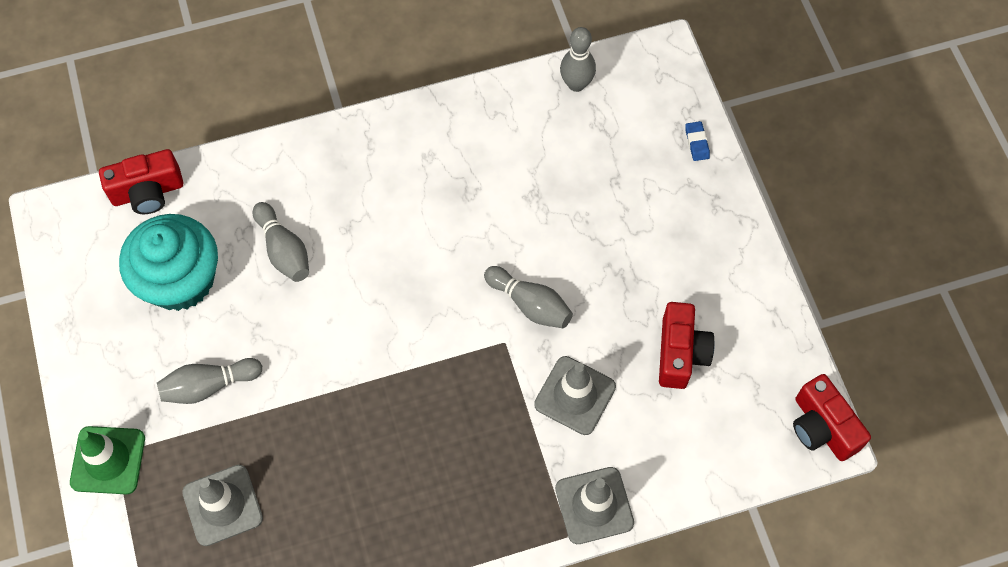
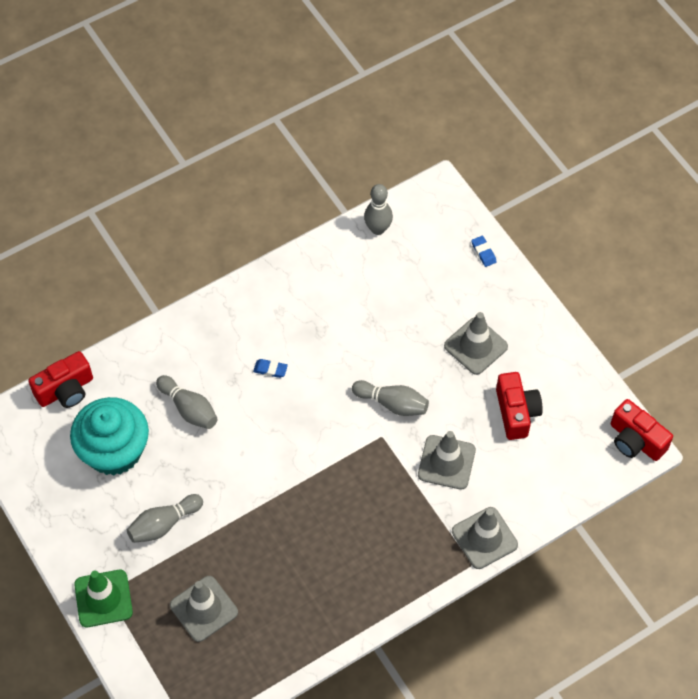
camera: 15 degrees left, 5 degrees down
(395, 226) = (270, 369): none -> blue eraser
(653, 257) = (475, 346): none -> grey traffic cone

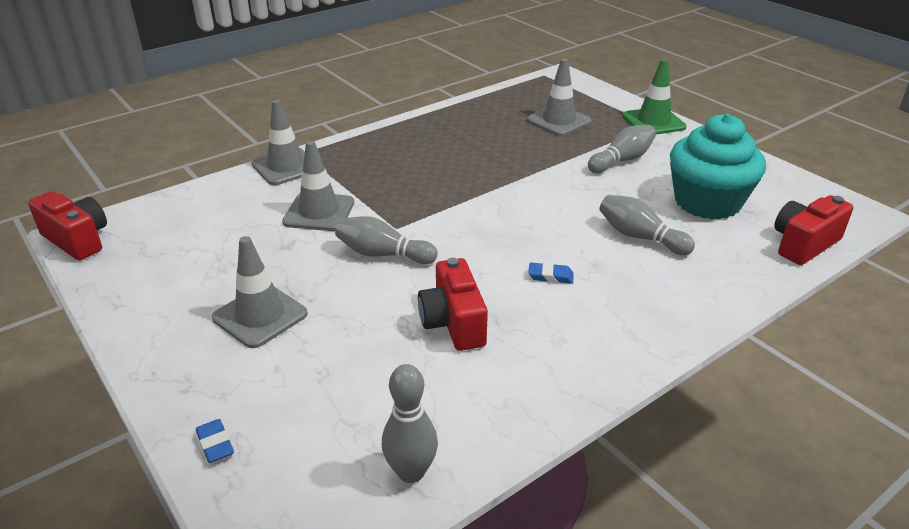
camera: 175 degrees right, 25 degrees down
(516, 412) = (221, 255): red camera -> red camera (453, 323)

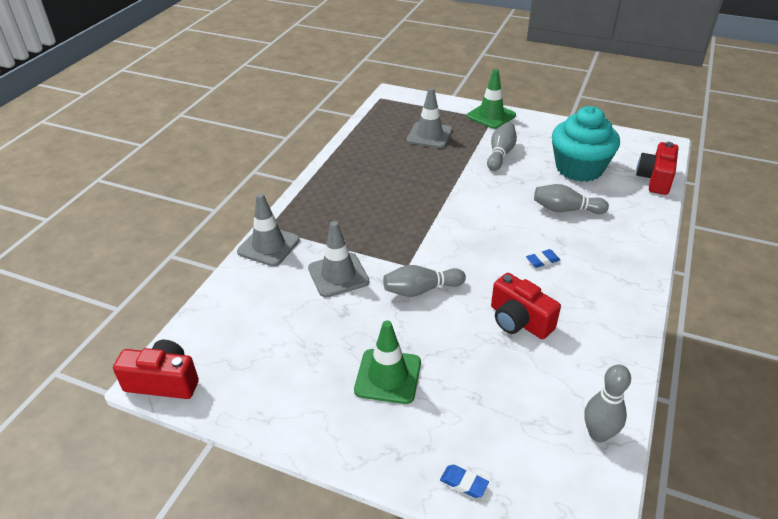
camera: 30 degrees left, 5 degrees up
(260, 316) = (388, 376): grey traffic cone -> green traffic cone

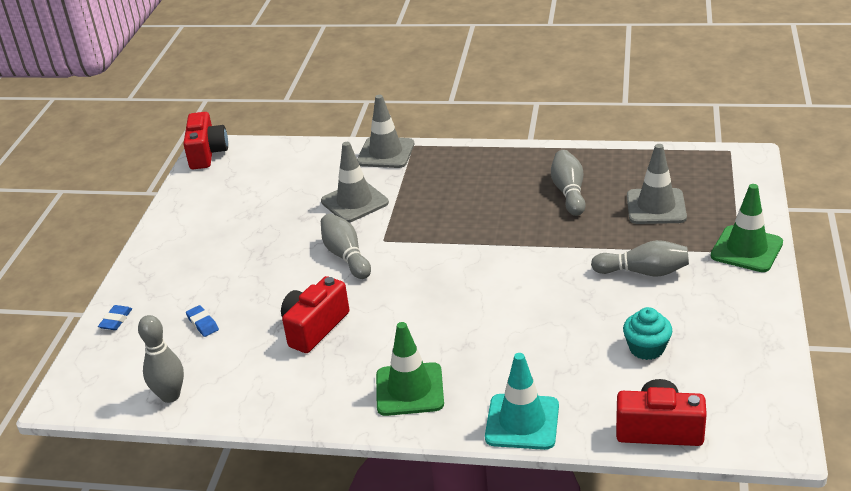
camera: 80 degrees right, 5 degrees down
(388, 376) = (226, 259): green traffic cone -> green traffic cone (409, 389)
(542, 260) = (421, 334): blue eraser -> blue eraser (202, 323)
(566, 210) = (535, 344): grey bowling pin -> grey bowling pin (569, 192)
(579, 168) = (646, 348): turquoise cupcake -> turquoise cupcake, size x0.49
(646, 229) = (522, 422): none -> turquoise traffic cone

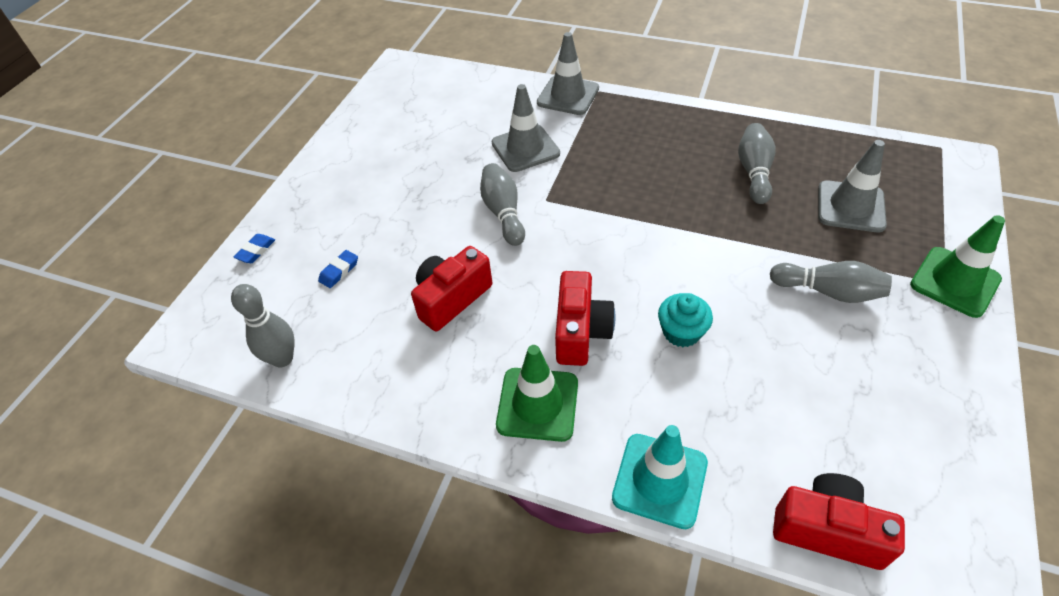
camera: 10 degrees right, 15 degrees up
(202, 323) = (339, 271): blue eraser -> blue eraser turned 60 degrees clockwise
(207, 153) = (394, 70): red camera -> red camera (580, 331)
(646, 348) = (822, 401): turquoise cupcake -> turquoise cupcake (681, 332)

